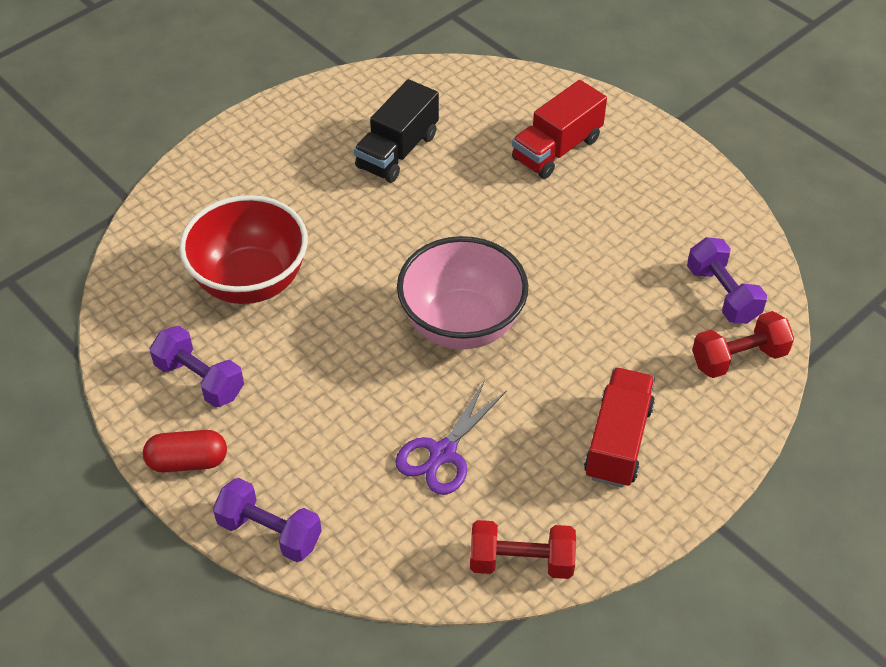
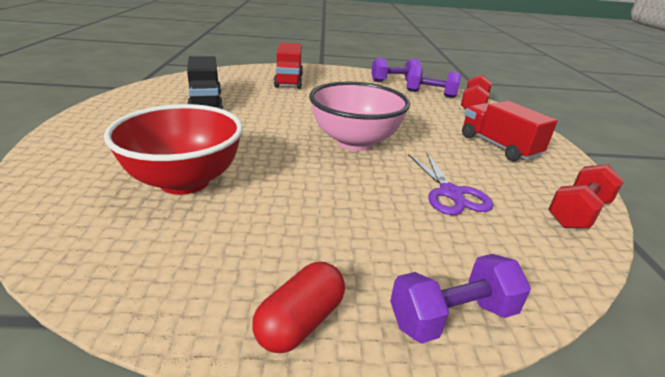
camera: 50 degrees left, 20 degrees down
(200, 379) = (223, 255): purple dumbbell -> purple dumbbell (394, 81)

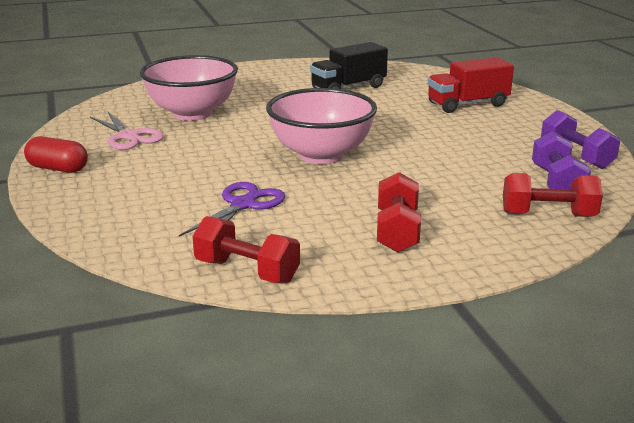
camera: 75 degrees right, 5 degrees down
(185, 181) = (192, 114): red bowl -> pink bowl
(220, 237) = (129, 136): none -> pink scissors
(450, 193) = (243, 205): purple scissors -> purple scissors turned 150 degrees clockwise
(452, 316) = (70, 209): purple dumbbell -> none
(498, 146) = (397, 231): red truck -> red dumbbell

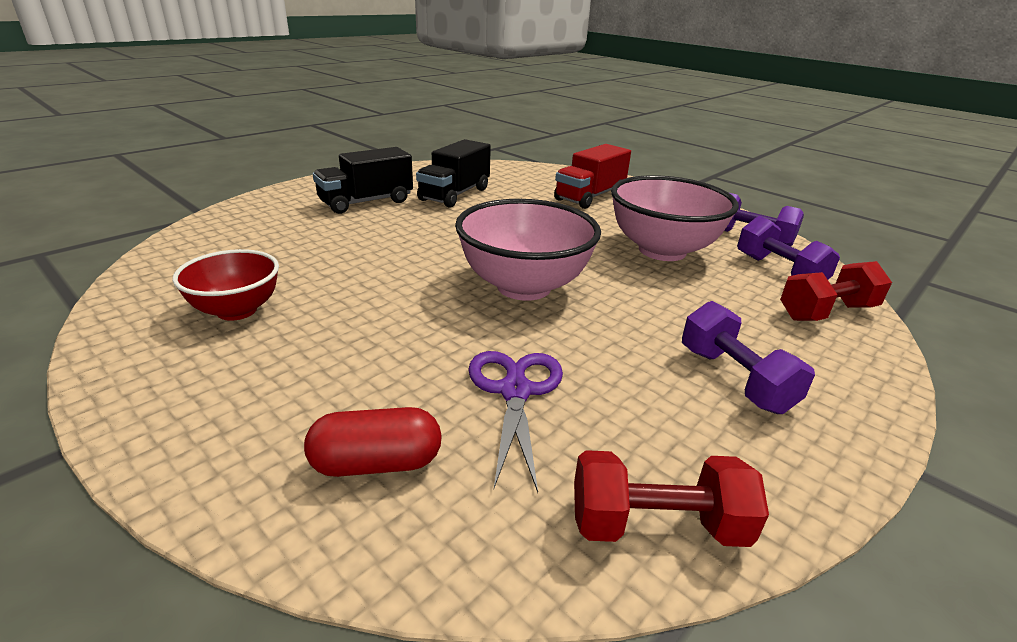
camera: 30 degrees left, 5 degrees up
(58, 169) = (156, 401): red capsule -> red capsule (376, 463)
(129, 136) = (237, 310): pink scissors -> red bowl
(192, 114) = (301, 257): pink bowl -> pink bowl (662, 250)
(272, 85) = (366, 202): none -> black truck
(397, 231) = (734, 379): red dumbbell -> purple dumbbell

